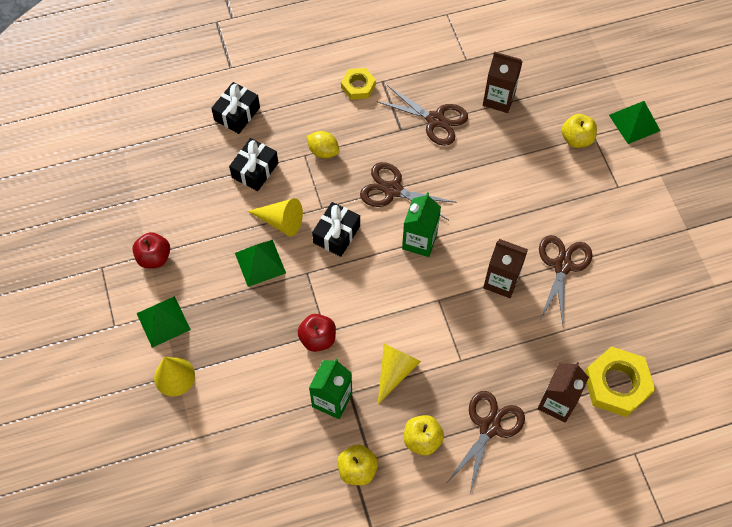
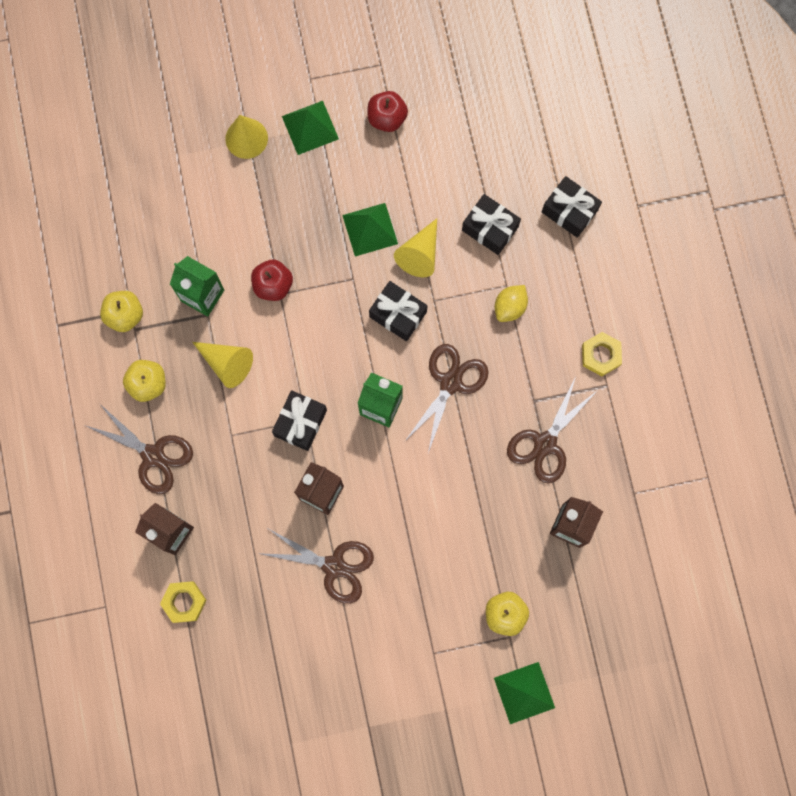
camera: 95 degrees right, 15 degrees up
(442, 303) = (300, 423): none -> black gift
(616, 384) = (184, 602): yellow nut -> yellow nut, size x0.59

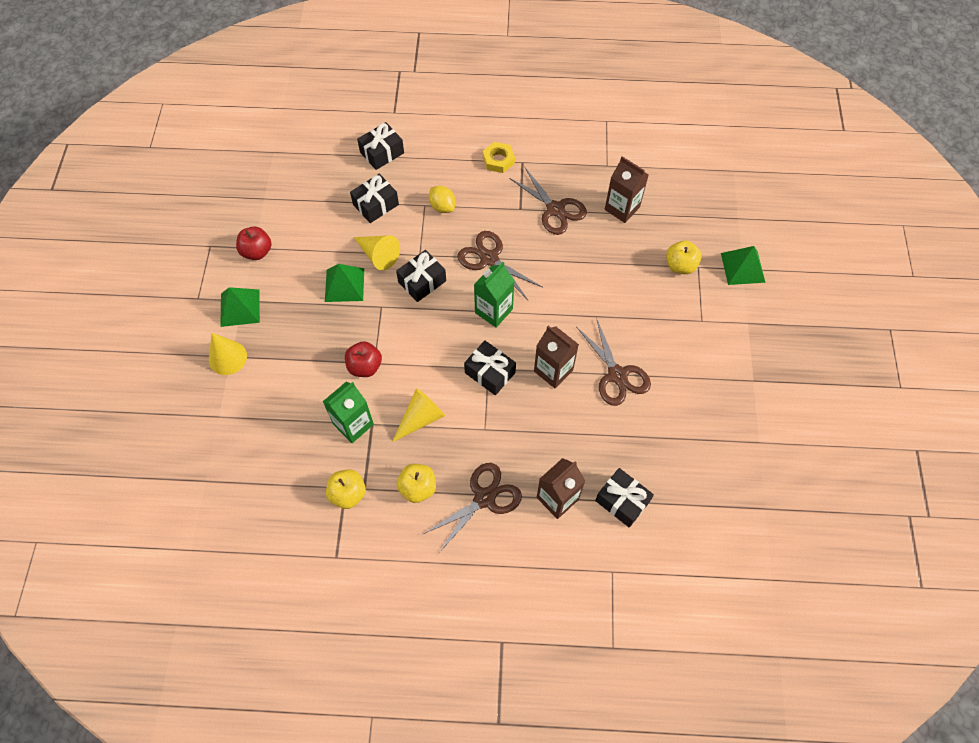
camera: 75 degrees left, 15 degrees down
(184, 602) = (622, 501): yellow nut -> black gift
(334, 566) = (617, 375): brown scissors -> brown scissors turned 120 degrees clockwise

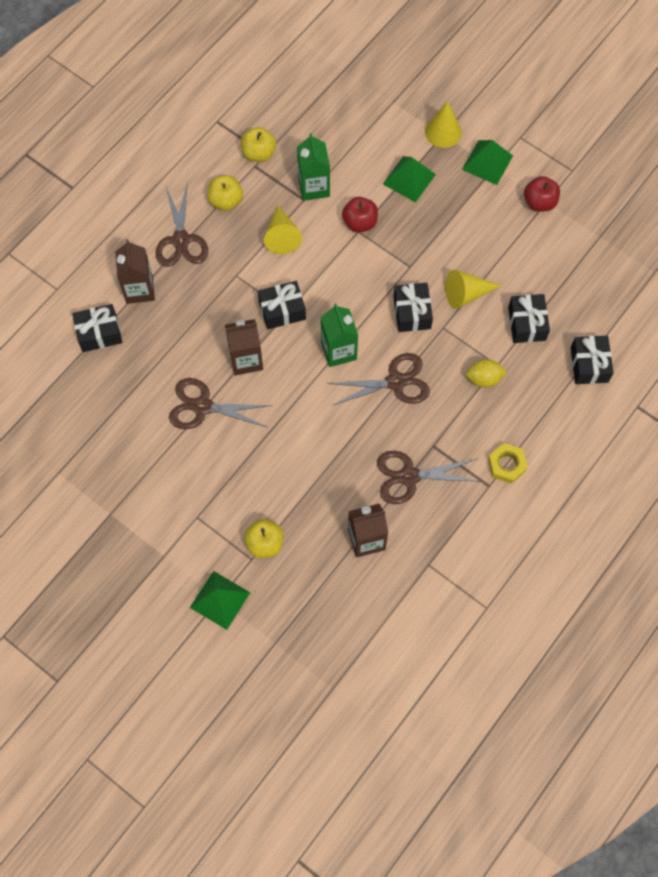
camera: 125 degrees right, 5 degrees up
(344, 285) = (454, 250): green pyramid -> green pyramid (409, 179)

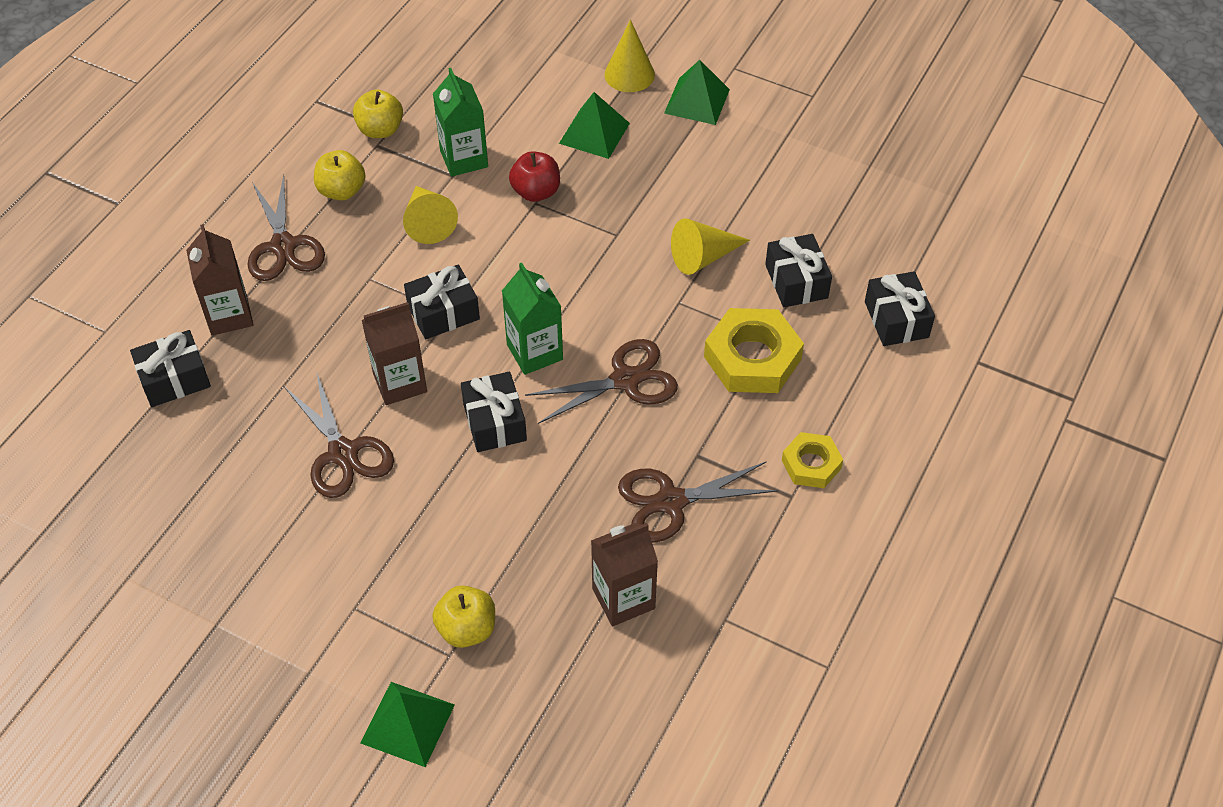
camera: 10 degrees left, 15 degrees down
(202, 406) = (343, 453): brown scissors -> brown scissors turned 120 degrees counterclockwise
(412, 312) = (631, 290): black gift -> black gift (494, 422)
(484, 379) = (752, 358): yellow lemon -> yellow nut
(539, 202) = (778, 137): red apple -> none

